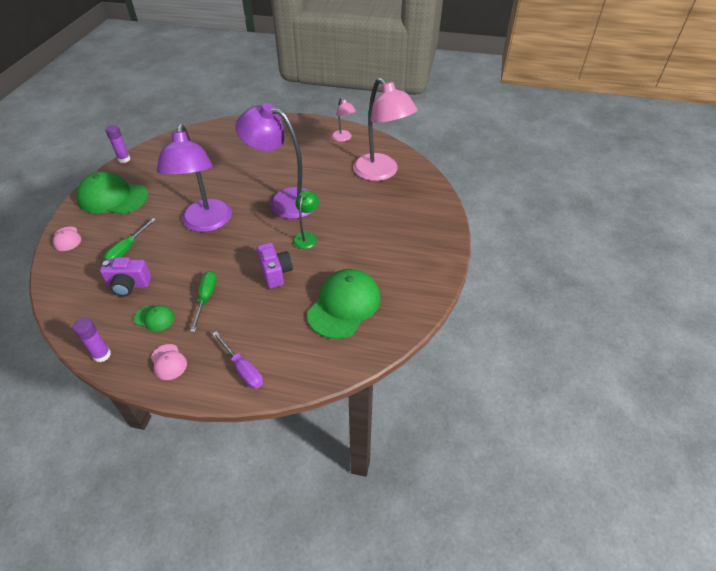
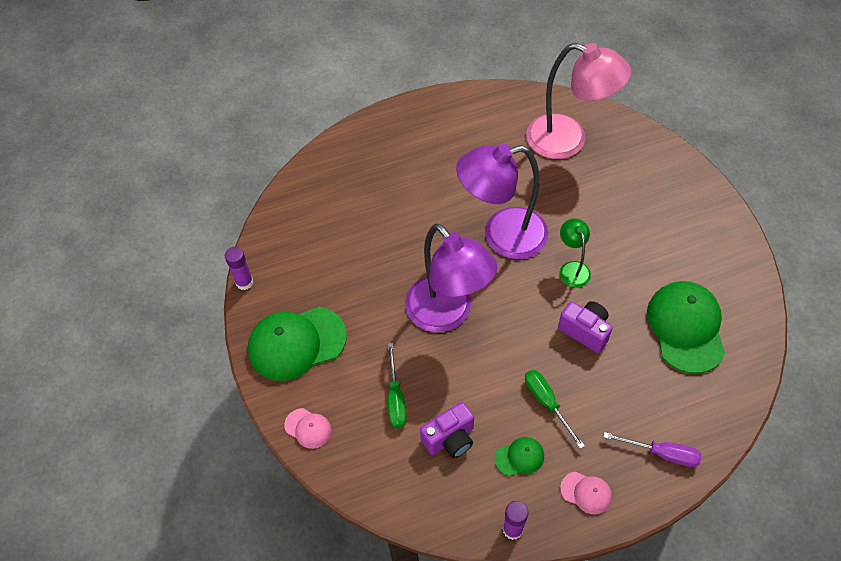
camera: 30 degrees left, 10 degrees up
(343, 138) = (480, 112): pink lamp -> none

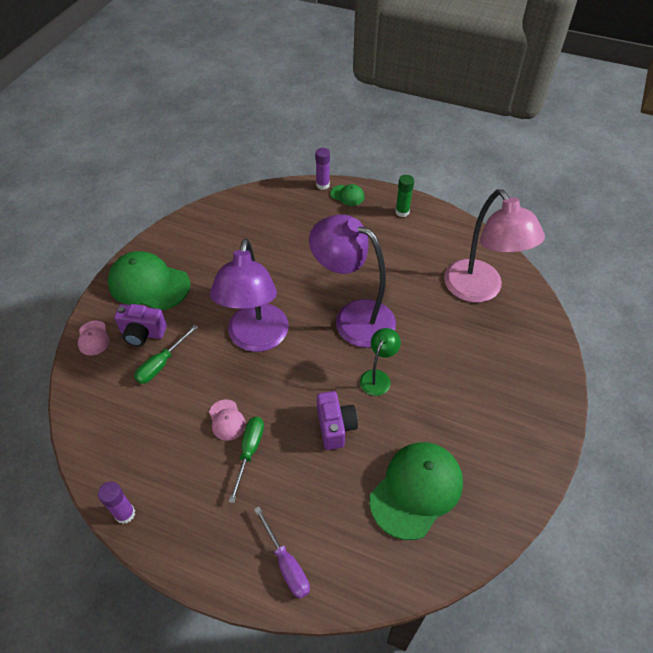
camera: 40 degrees right, 5 degrees down
(244, 282) = (165, 228): purple glue stick -> purple glue stick (322, 185)
(438, 115) = (402, 212): none -> green glue stick
(450, 439) = (161, 418): purple camera -> purple camera (142, 333)
(519, 457) = (187, 471): green cap -> green cap (347, 195)
(586, 493) = (200, 538): pink cap -> pink cap (227, 420)

